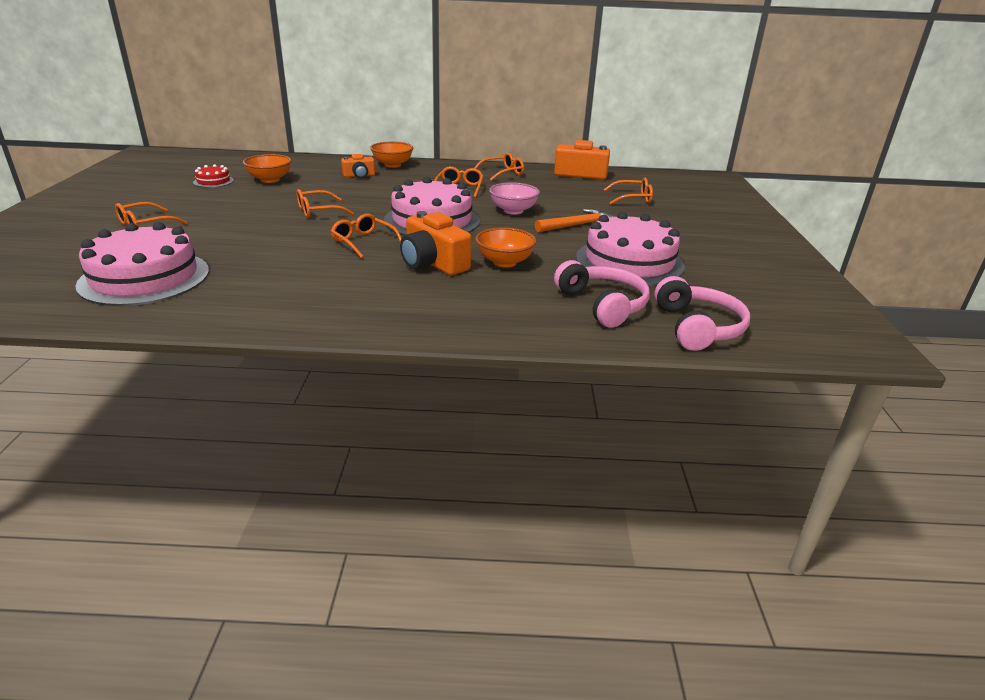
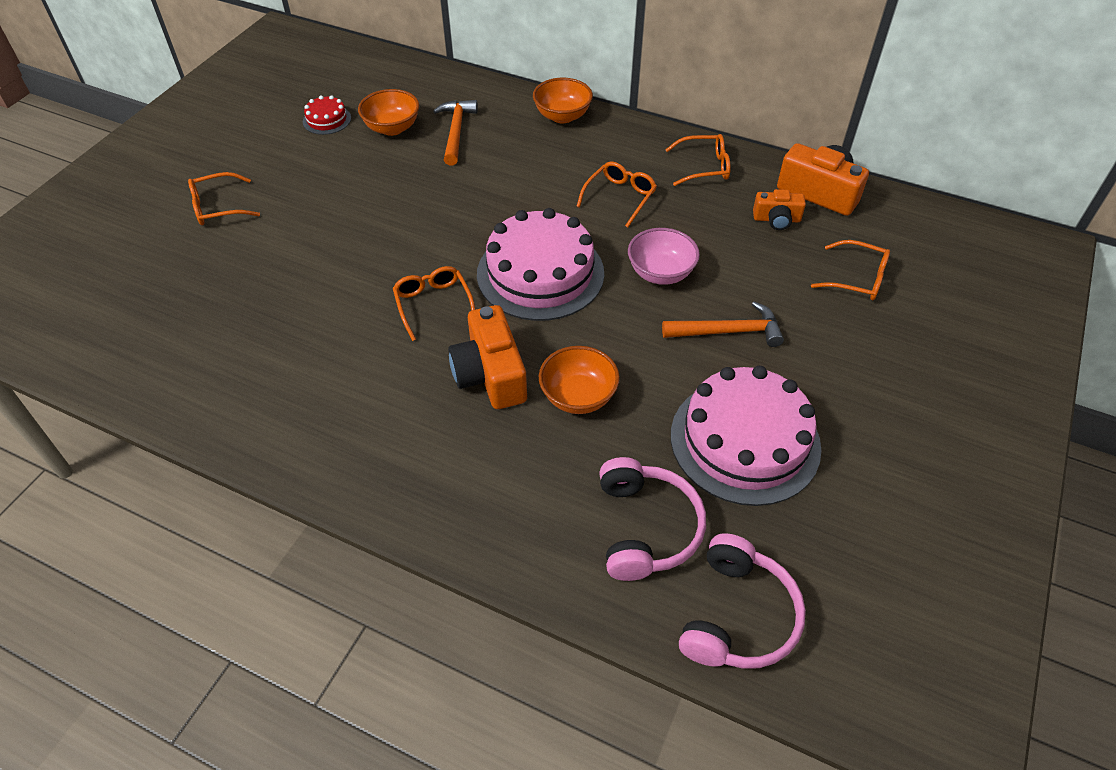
camera: 25 degrees right, 20 degrees up
(144, 278) = (178, 321): pink cake -> none
(319, 211) = (415, 218): orange glasses -> none
(320, 177) = (456, 131): none -> orange hammer
(359, 176) = (505, 138): orange camera -> orange camera (776, 219)

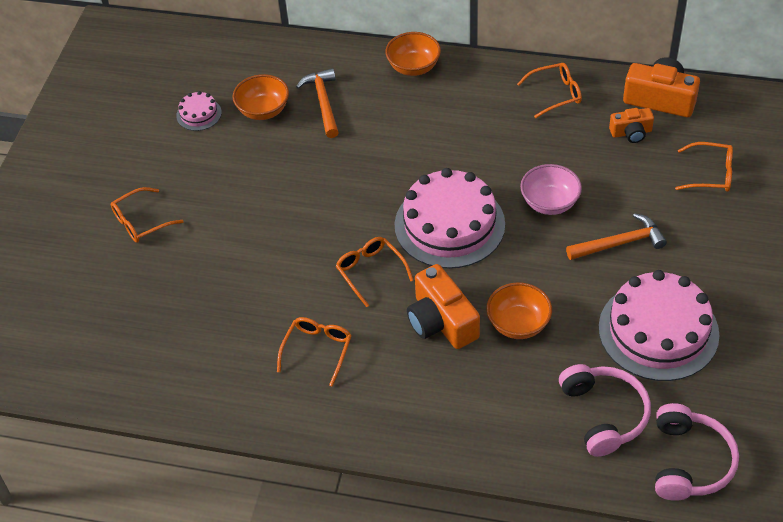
camera: 10 degrees left, 0 degrees up
(327, 120) = (199, 114): red cake -> pink cake
(619, 198) = (492, 139): orange glasses -> orange glasses (317, 351)

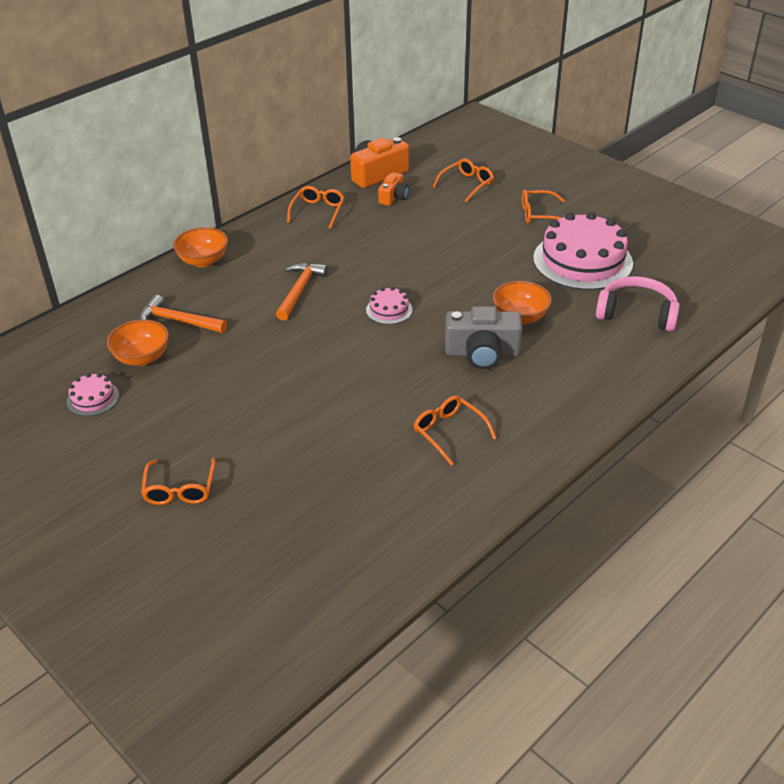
camera: 60 degrees left, 10 degrees down
(371, 272) = (394, 369): orange glasses -> orange glasses (539, 214)
(441, 321) = (482, 353): orange camera -> grey camera
(449, 224) = (389, 310): pink cake -> pink cake, size x0.44
(549, 203) = (419, 256): pink bowl -> none
(620, 243) = (489, 243): orange hammer -> orange hammer (299, 290)
(689, 462) = (705, 295): pink headphones -> none

